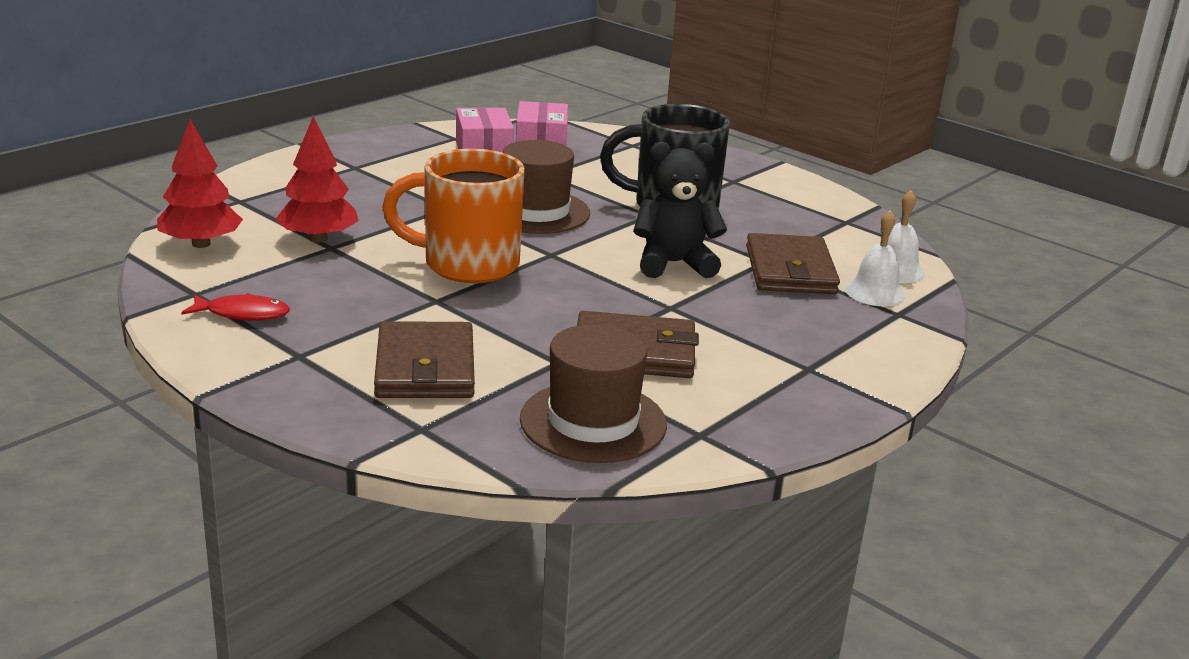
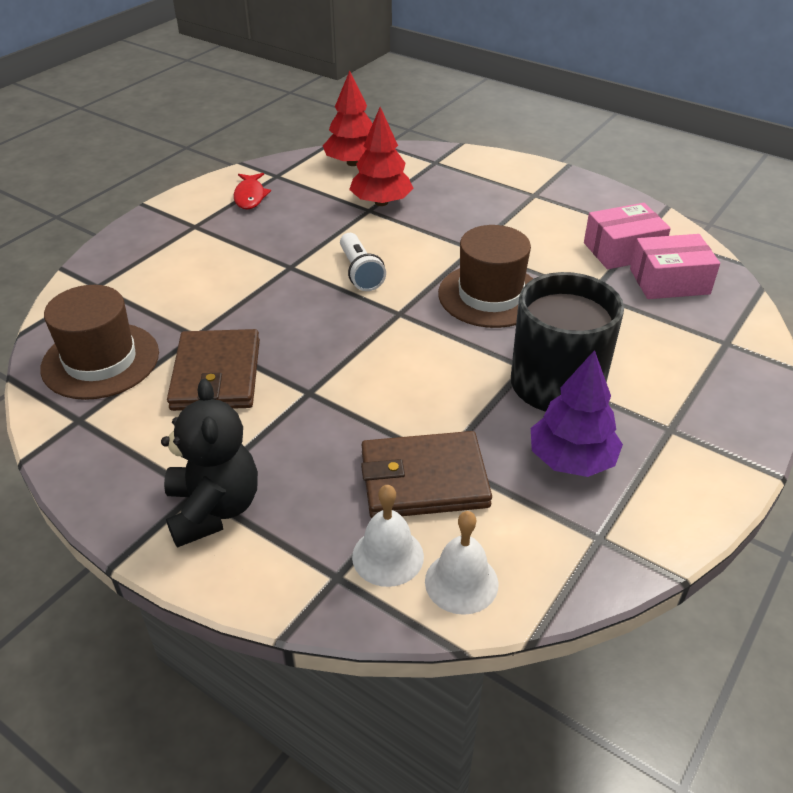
camera: 85 degrees right, 15 degrees up
(425, 367) = (181, 276): brown wallet -> none
(467, 264) = (360, 272): orange mug -> white flashlight
(674, 264) = (407, 390): black teddy bear -> black teddy bear (214, 509)
(767, 217) = (571, 460): none -> purple tree

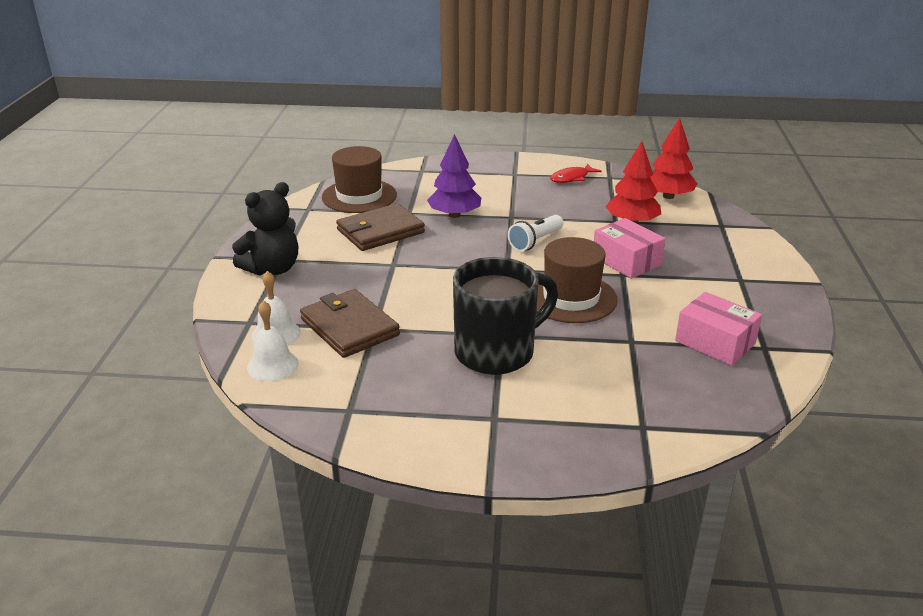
camera: 60 degrees right, 10 degrees down
(571, 460) = (417, 380): purple tree -> purple tree (454, 215)
(669, 281) = (699, 377): pink box -> pink box (626, 261)

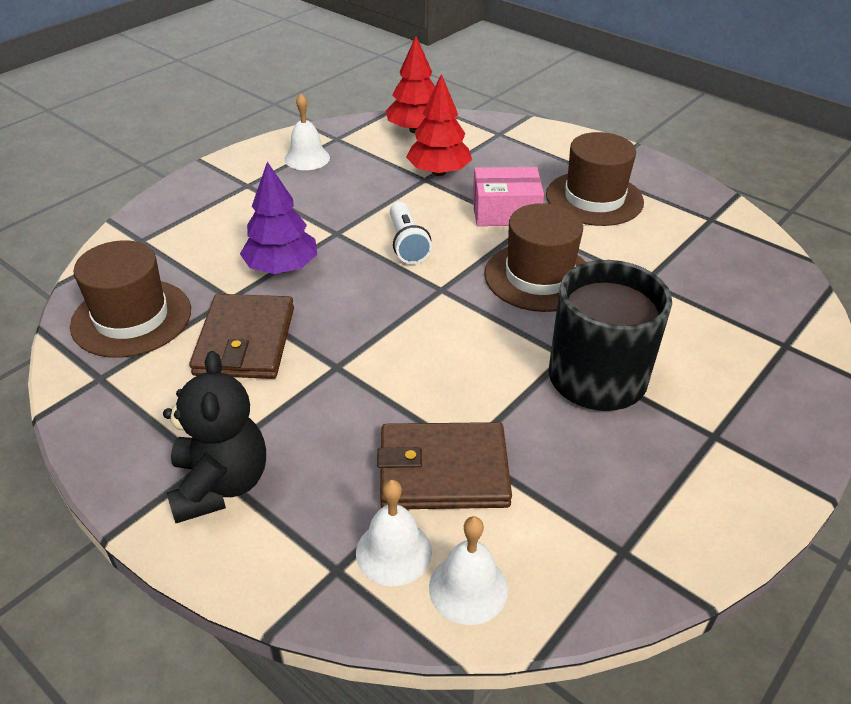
camera: 55 degrees left, 10 degrees up
(571, 178) = (307, 158): red fish -> white bell
(702, 288) = (594, 198): none -> brown hat
(715, 342) = (684, 238): pink box -> none

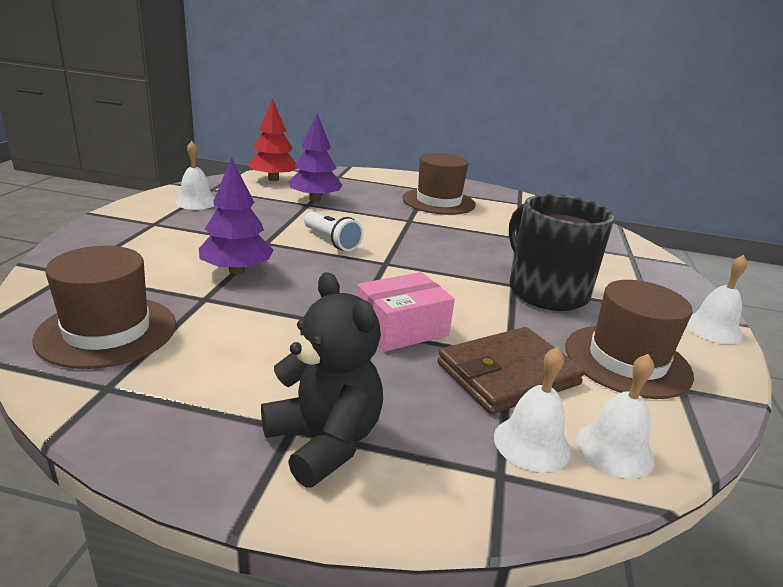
camera: 30 degrees left, 15 degrees down
(245, 341) = (248, 325): brown wallet -> none
(439, 172) = (315, 199): red tree -> purple tree
(505, 211) = (386, 215): pink box -> pink box (401, 328)
(539, 277) = (448, 245): brown hat -> brown hat (627, 360)
(768, 490) = (713, 329): none -> white bell

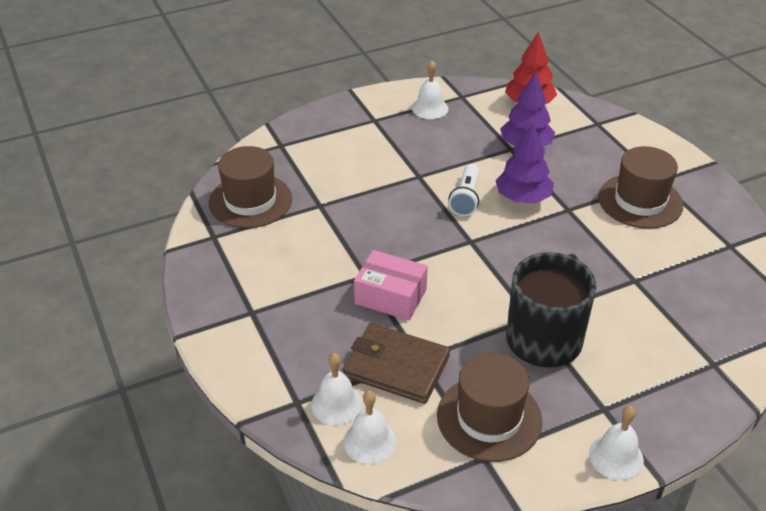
camera: 55 degrees right, 15 degrees up
(237, 270) = (365, 192): purple tree -> purple tree (523, 198)
(324, 441) = (254, 328): black teddy bear -> none

